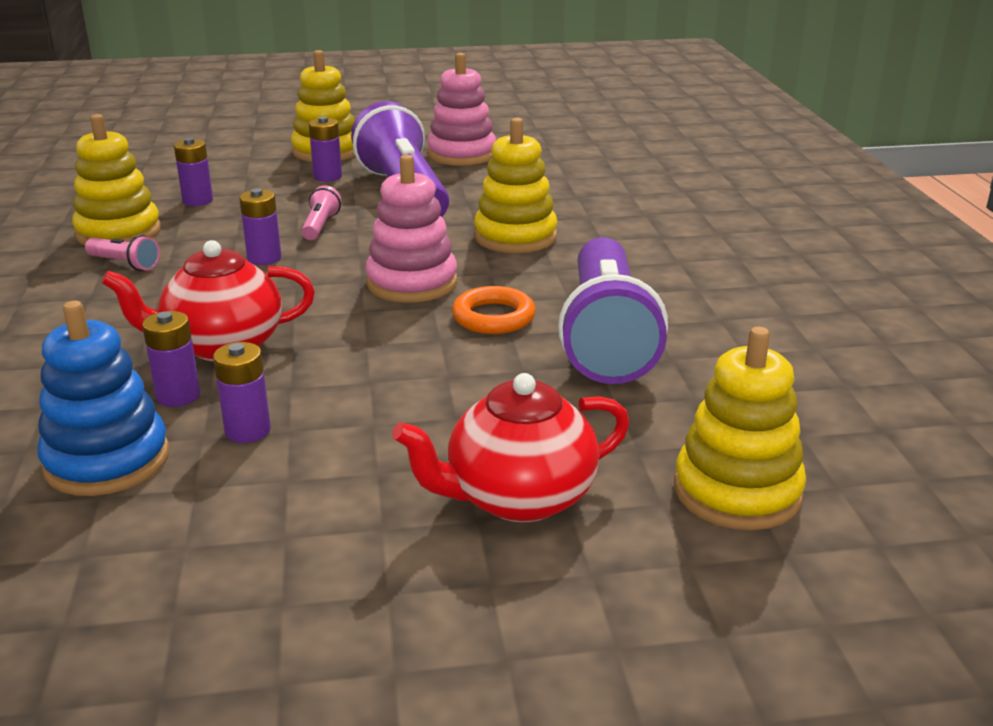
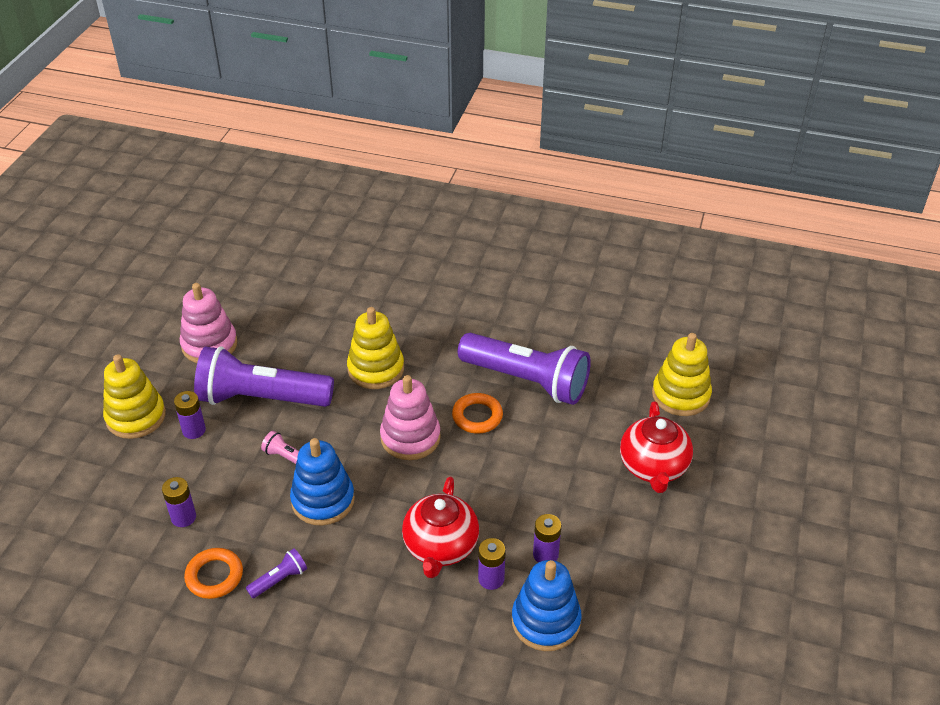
camera: 65 degrees left, 15 degrees up
(118, 232) = (214, 576): yellow stacking toy -> orange ring
(125, 264) = (279, 580): pink flashlight -> purple flashlight
(264, 258) = (323, 500): purple battery -> blue stacking toy

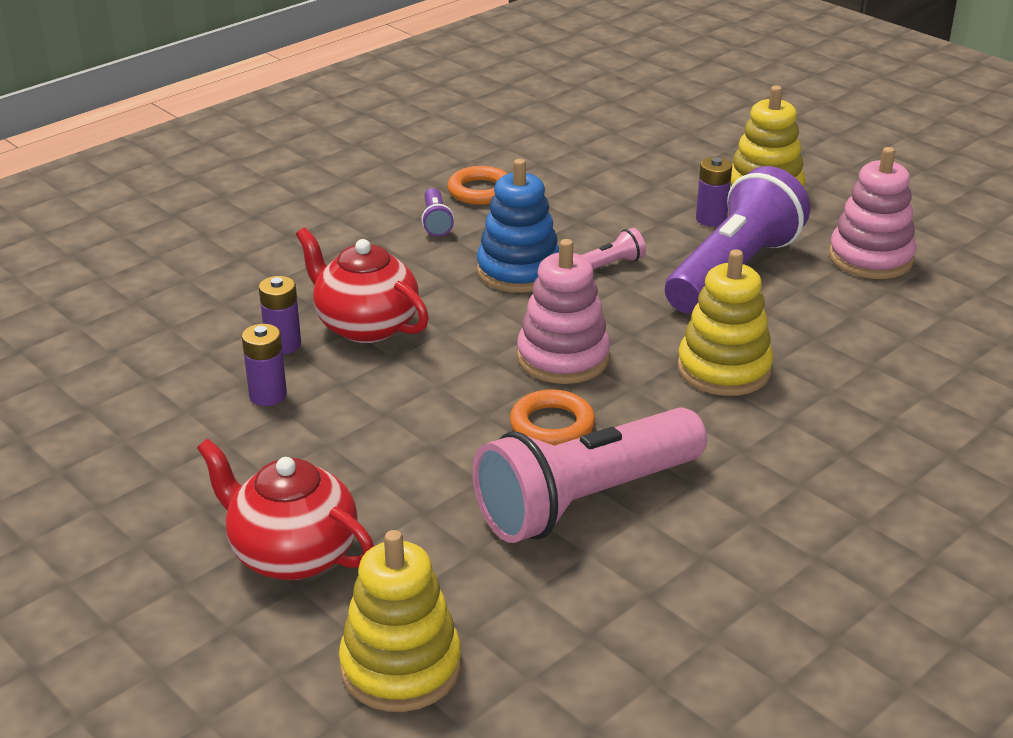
camera: 120 degrees right, 10 degrees down
(183, 517) = (578, 190): purple battery -> none
(527, 381) = (585, 500): purple flashlight -> pink flashlight
(546, 621) = (185, 361): blue stacking toy -> none

